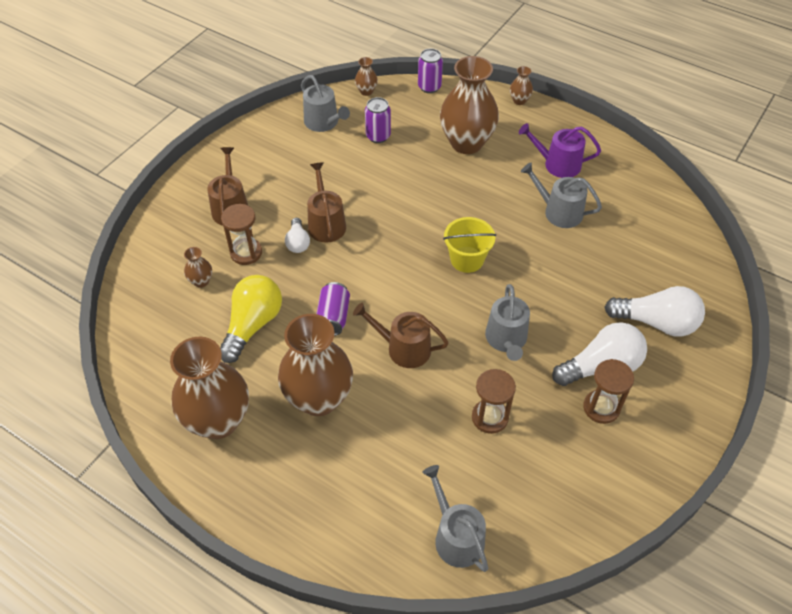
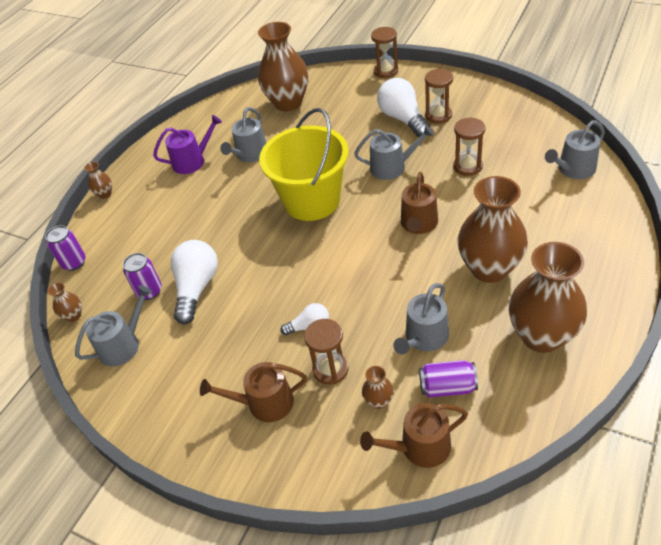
camera: 90 degrees left, 5 degrees down
(252, 325) = (424, 338): yellow light bulb -> grey watering can
(326, 223) = (279, 309): brown watering can -> brown watering can (419, 447)
(333, 317) = (398, 277): purple can -> purple can (447, 387)
(466, 143) = (163, 222): brown vase -> brown vase (288, 103)
(467, 259) = (312, 200): yellow bucket -> yellow bucket, size x1.87
(557, 164) = (193, 161): purple watering can -> purple watering can turned 120 degrees counterclockwise
(656, 322) = (356, 98): white light bulb -> white light bulb (197, 288)
(717, 365) = (386, 71): none -> brown hourglass

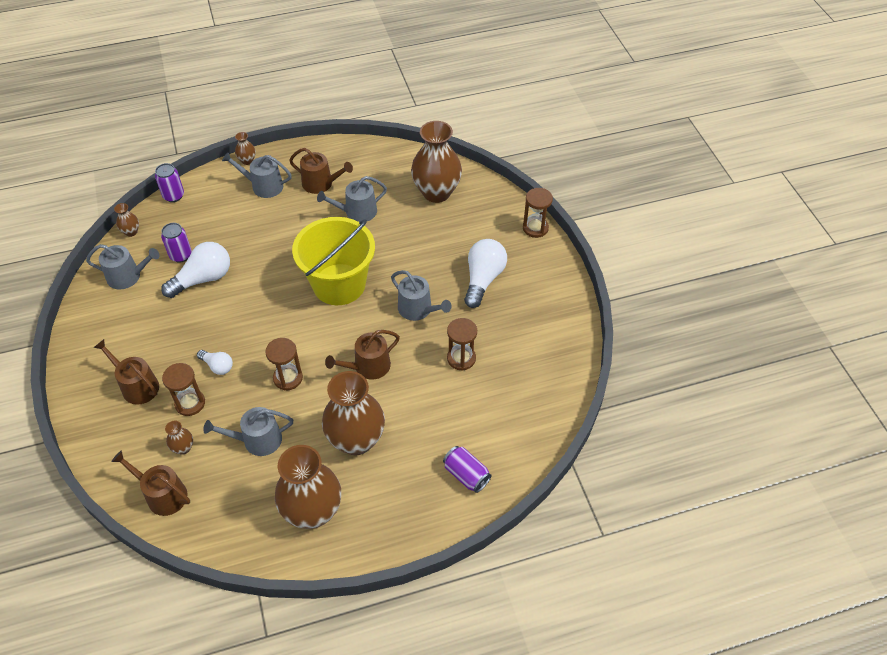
camera: 40 degrees right, 5 degrees up
(193, 161) = (321, 184): purple watering can -> brown watering can
(438, 115) = (508, 300): brown hourglass -> brown hourglass (288, 378)
(447, 387) = (223, 480): purple can -> purple can (466, 475)
(573, 169) = (519, 433): grey watering can -> grey watering can (263, 186)

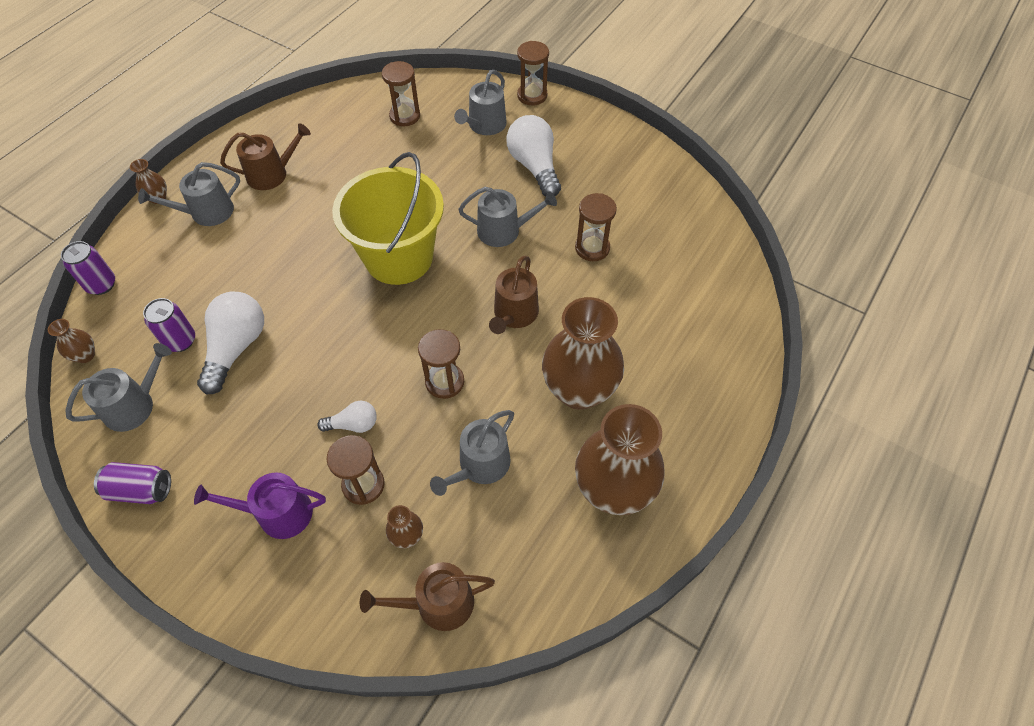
camera: 40 degrees left, 5 degrees up
(137, 386) = (277, 513): brown watering can -> purple watering can
(356, 212) = (342, 179): grey watering can -> grey watering can (484, 125)
(436, 192) = (405, 116): brown vase -> brown hourglass
(466, 475) = (710, 346): purple can -> purple can (141, 490)

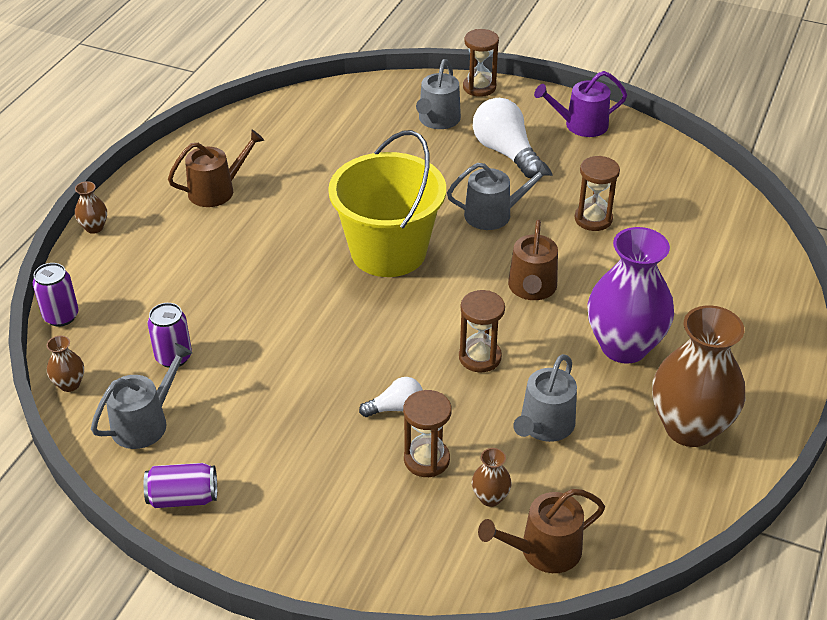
camera: 10 degrees left, 15 degrees down
(206, 212) = (155, 235): grey watering can -> none
(236, 348) = (239, 356): white light bulb -> none
(277, 513) = (343, 497): purple watering can -> purple watering can (581, 125)
(405, 116) = (346, 120): brown hourglass -> none
(579, 390) = (624, 346): brown vase -> purple vase

